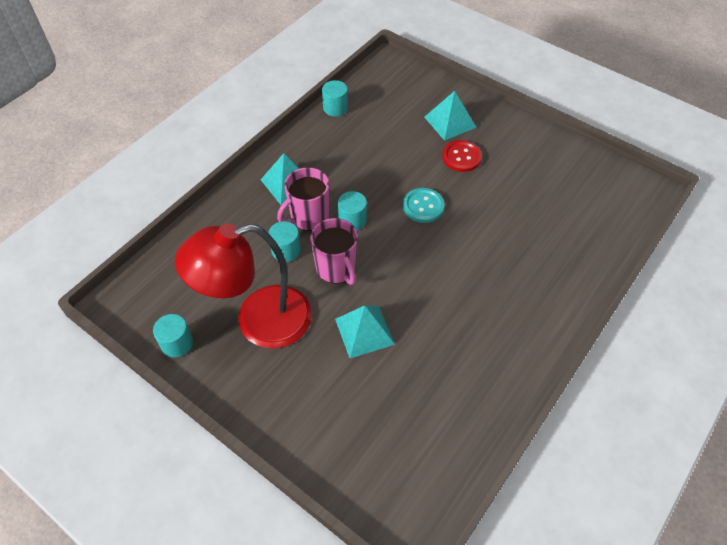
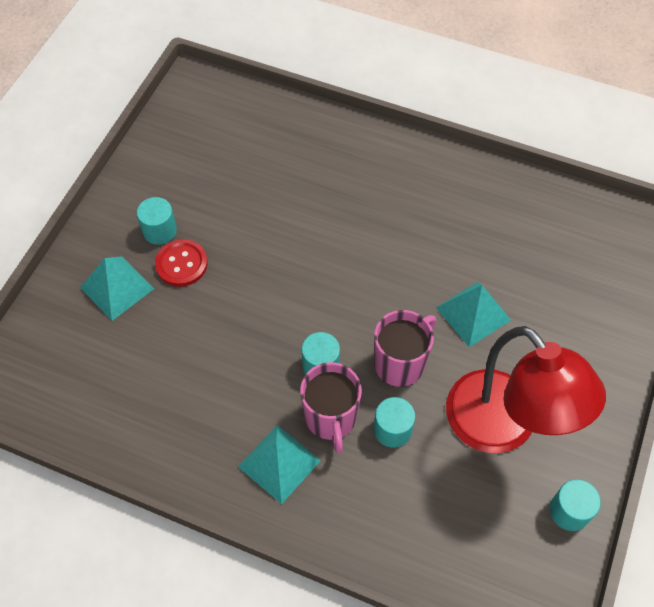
camera: 105 degrees left, 5 degrees up
(309, 217) = (331, 418): pink mug -> pink mug turned 45 degrees clockwise
(335, 108) = (112, 442): turquoise cylinder -> turquoise cylinder (160, 230)
(423, 206) = (276, 291): turquoise button -> none

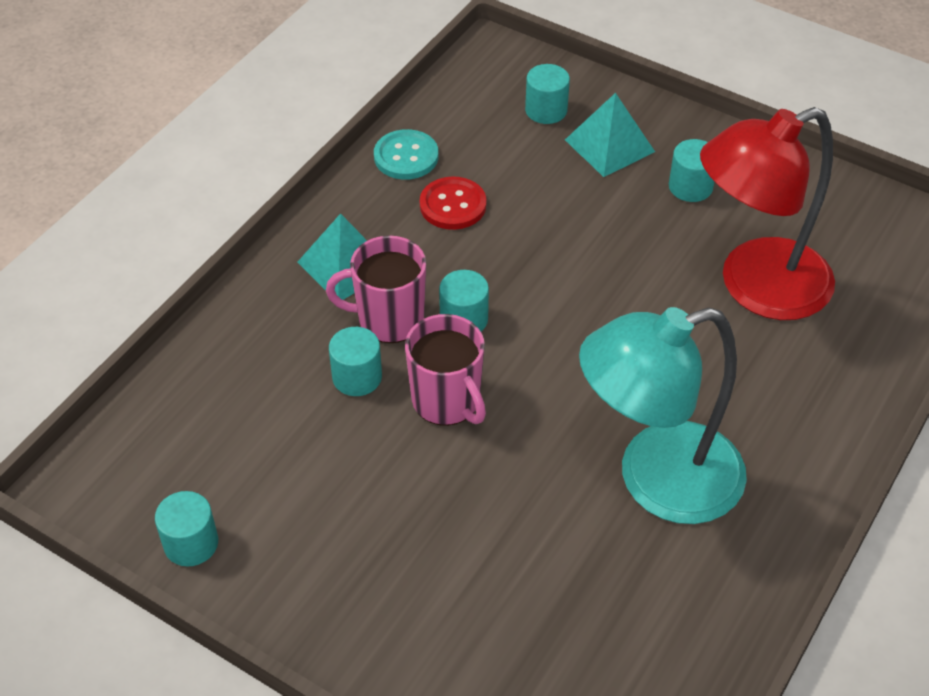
camera: 100 degrees right, 10 degrees down
(75, 339) = (546, 110): none -> turquoise cylinder
(142, 441) = (406, 157): none -> turquoise button
(181, 264) = (636, 203): red button -> red button (453, 205)
(434, 232) = (656, 480): none -> turquoise lamp
(473, 313) = (507, 500): turquoise pyramid -> none
(504, 427) = (326, 497): red lamp -> red lamp (755, 287)

